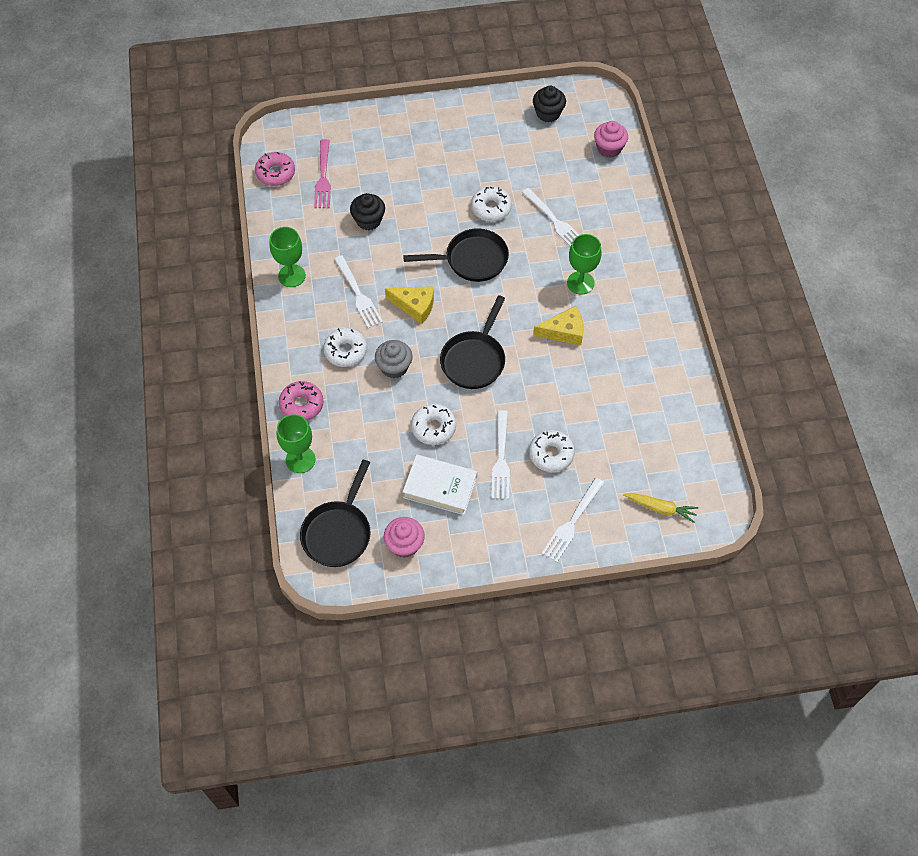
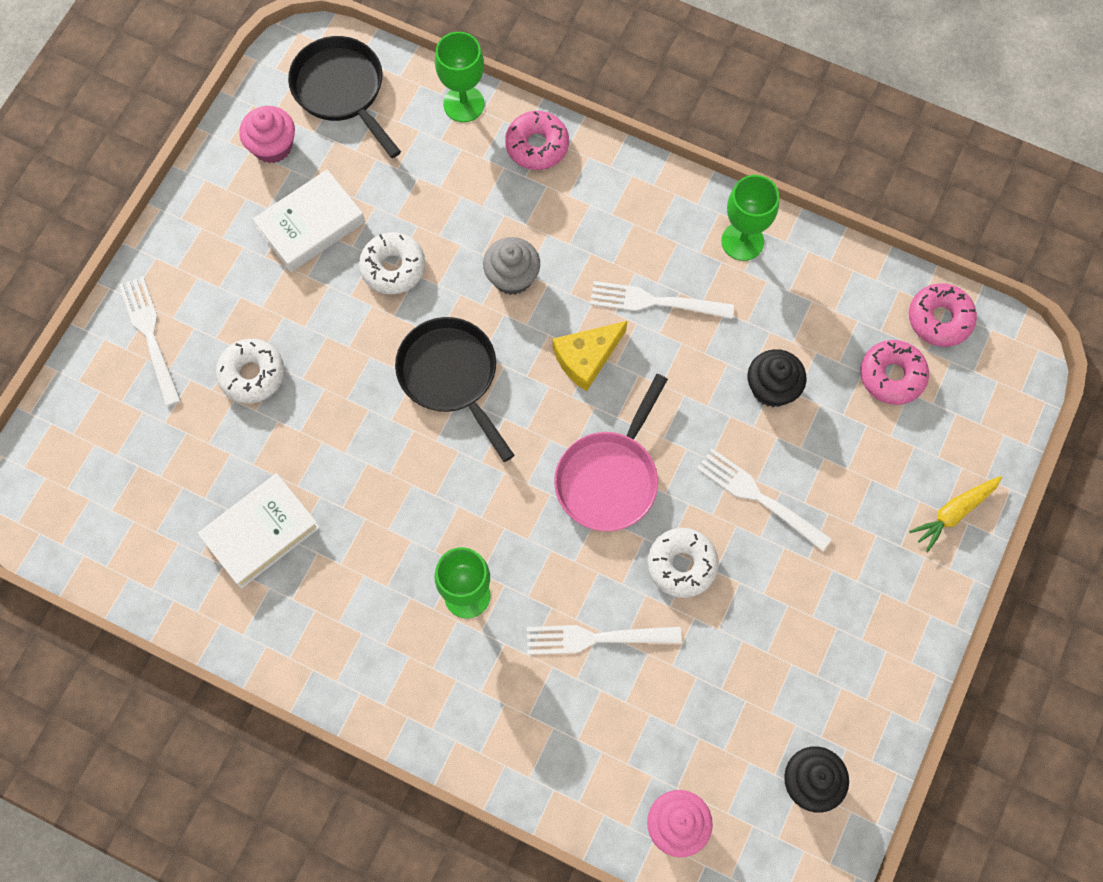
camera: 125 degrees right, 10 degrees up
(323, 177) = (892, 376): pink fork -> pink donut
(346, 351) = (578, 236): white donut -> none
(472, 260) = (609, 478): black pan -> pink pan
(501, 458) = (293, 314): white fork -> white fork (759, 497)
(564, 331) = (408, 516): yellow cheese -> none
(629, 390) = (261, 533): none -> white book
(660, 508) = (82, 447): yellow carrot -> yellow carrot (954, 513)

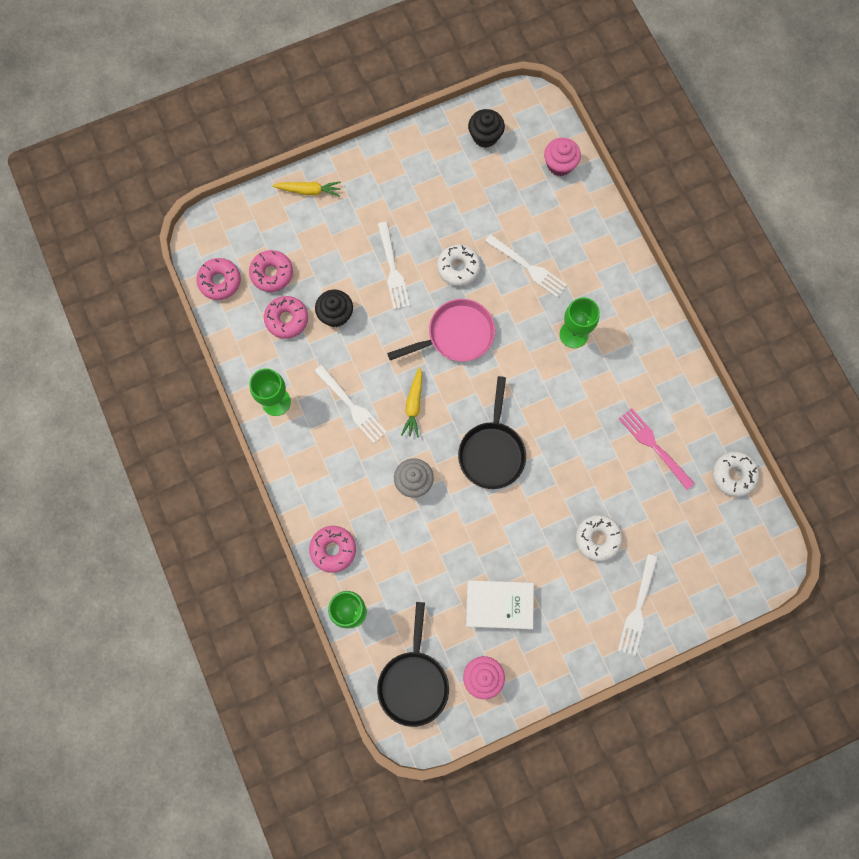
camera: 140 degrees left, 5 degrees up
(261, 533) = (654, 446): white book -> pink fork
(393, 268) = (473, 540): white donut -> white donut (733, 475)
(586, 358) = (414, 405): yellow cheese -> yellow carrot
(821, 338) = (287, 319): none -> pink donut

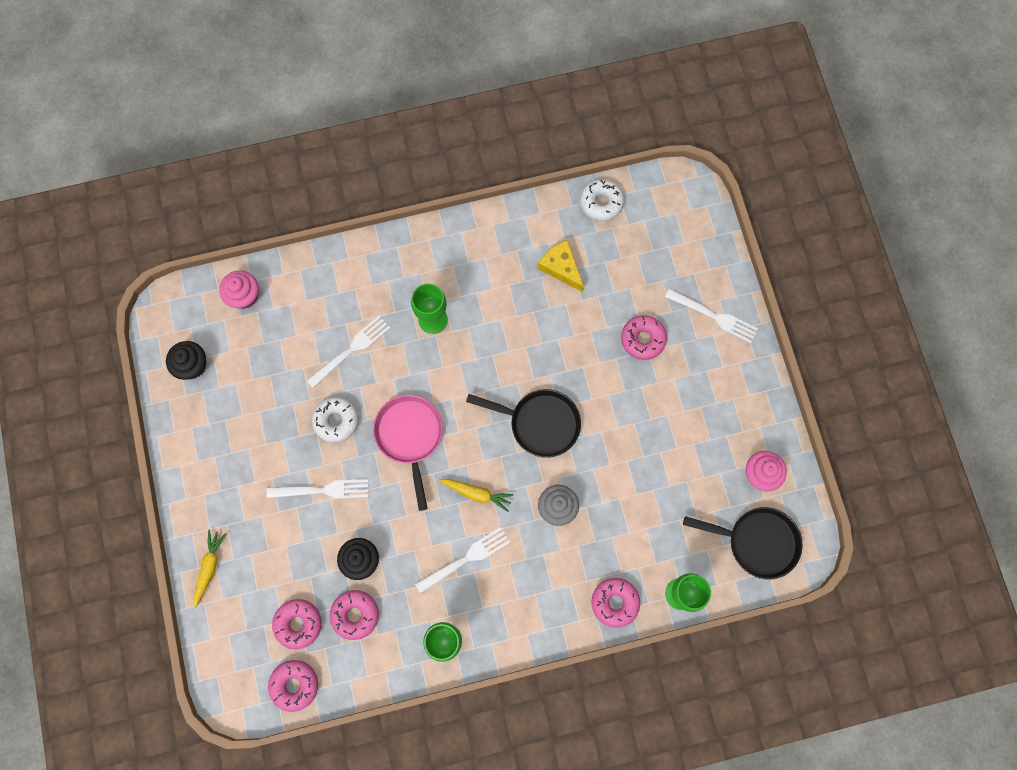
camera: 80 degrees left, 0 degrees up
(499, 605) = (693, 445): white book -> none
(597, 539) = (643, 339): white donut -> pink donut
(654, 446) = (561, 268): pink fork -> yellow cheese

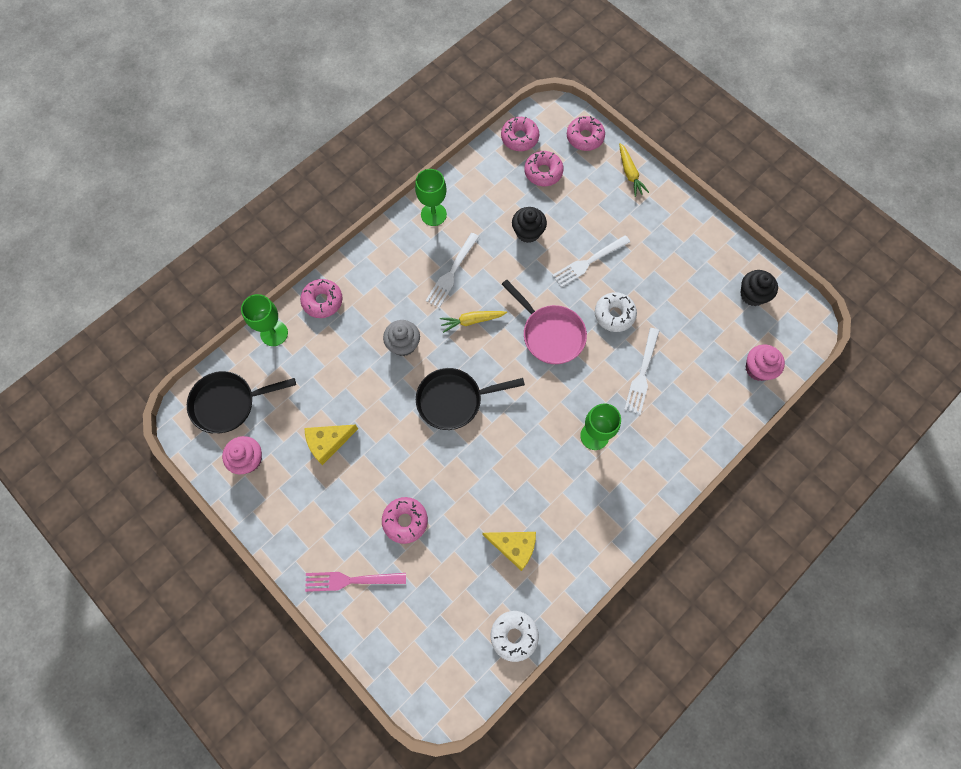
camera: 150 degrees right, 5 degrees down
(355, 615) = (508, 197): pink donut -> pink donut (585, 137)
(678, 448) = (328, 442): none -> yellow cheese
(714, 316) = (351, 580): white fork -> pink fork

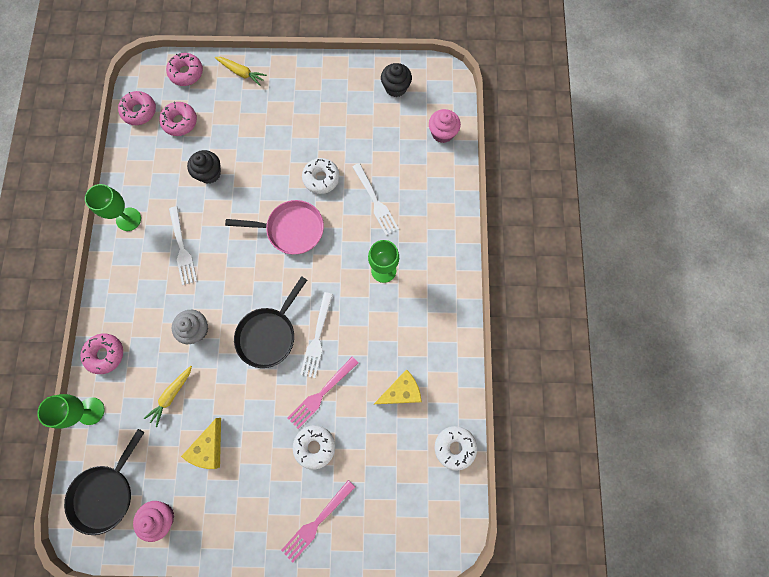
camera: 45 degrees left, 5 degrees up
(405, 521) = (314, 446): pink donut -> white donut
(449, 485) = (321, 394): none -> pink fork
(472, 321) = (229, 269): yellow carrot -> yellow carrot (171, 395)
(589, 262) = (271, 157): white fork -> white fork (317, 338)

